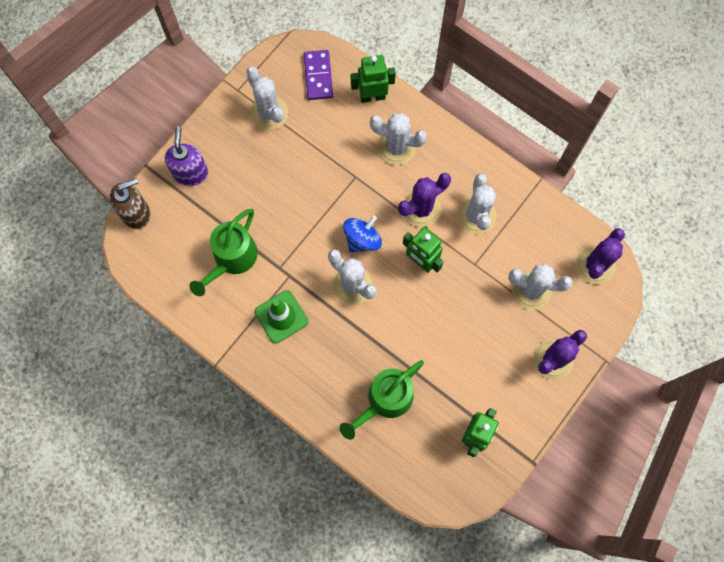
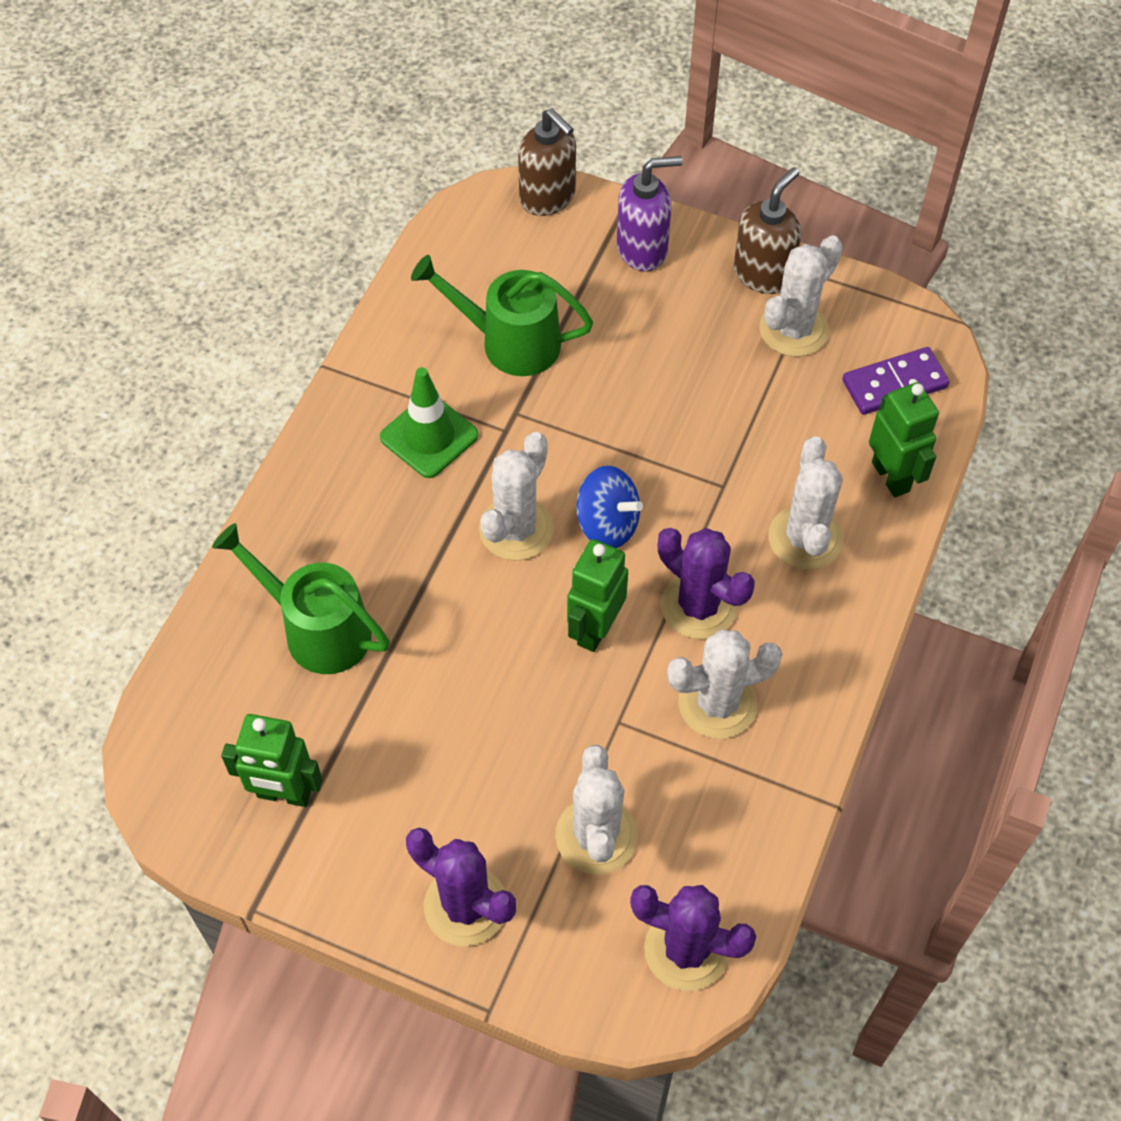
camera: 75 degrees right, 15 degrees down
(228, 116) = (763, 274): none -> brown soap dispenser

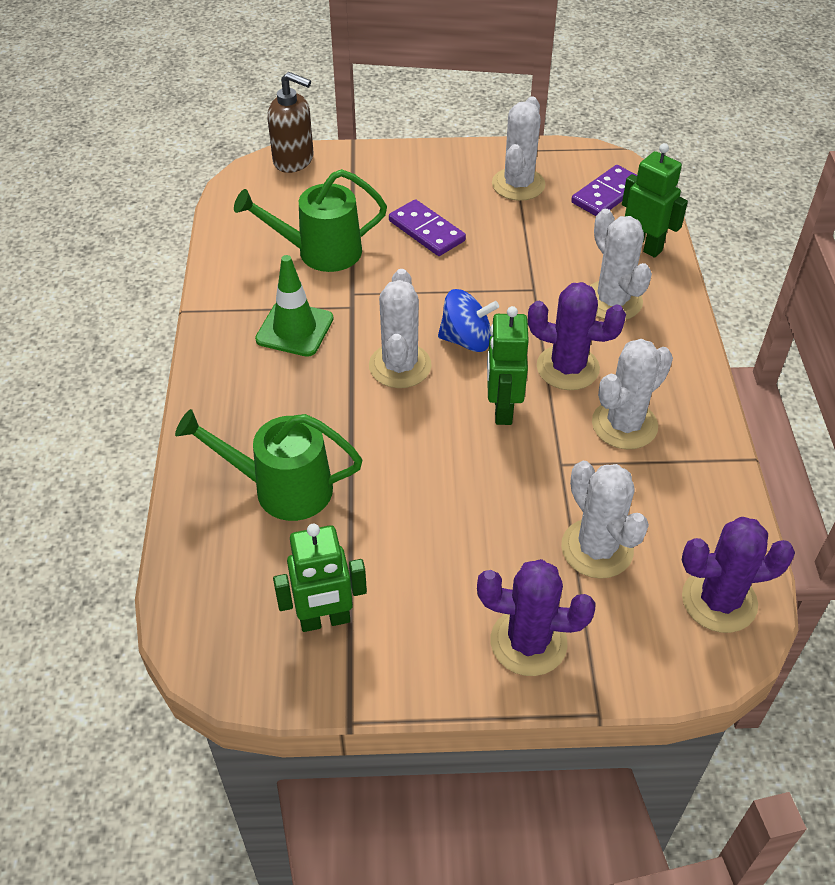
camera: 25 degrees left, 10 degrees down
(642, 249) = (382, 170): purple soap dispenser -> none
(646, 357) = (427, 231): none -> purple domino
(763, 274) = (475, 160): brown soap dispenser -> none

